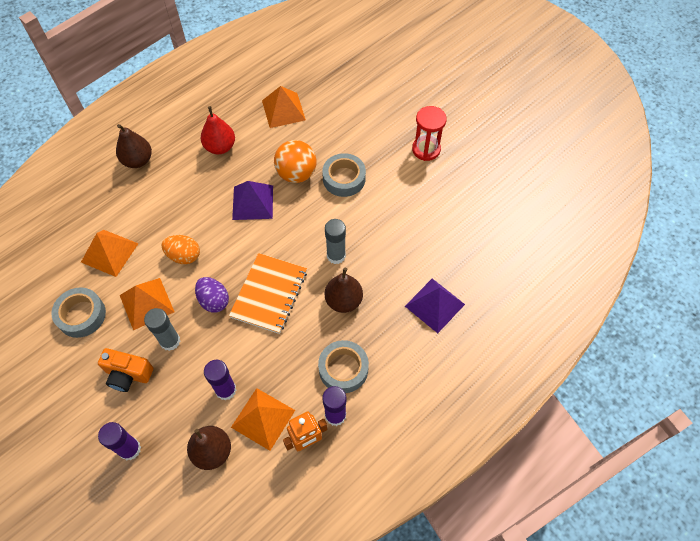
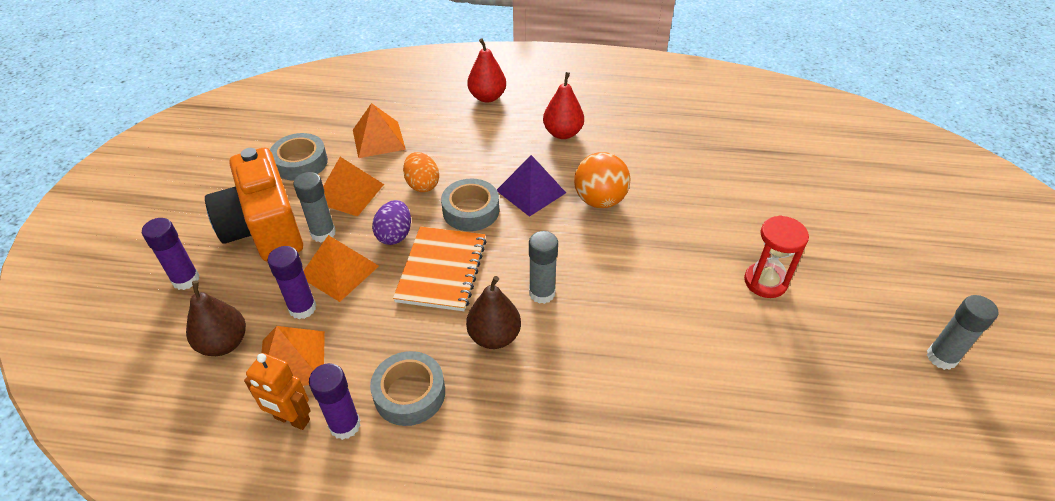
camera: 50 degrees right, 15 degrees down
(128, 374) = (264, 228): orange camera -> orange camera, size x1.87
(138, 160) = (487, 97): brown pear -> red pear
(269, 294) = (442, 270): orange notebook -> orange notebook turned 60 degrees counterclockwise
(283, 110) = (657, 146): orange pyramid -> orange pyramid (339, 271)
(344, 178) = (639, 238): grey tape -> grey tape (471, 211)
(434, 305) = (576, 430): purple pyramid -> none
(528, 123) = (941, 357): none -> grey glue stick

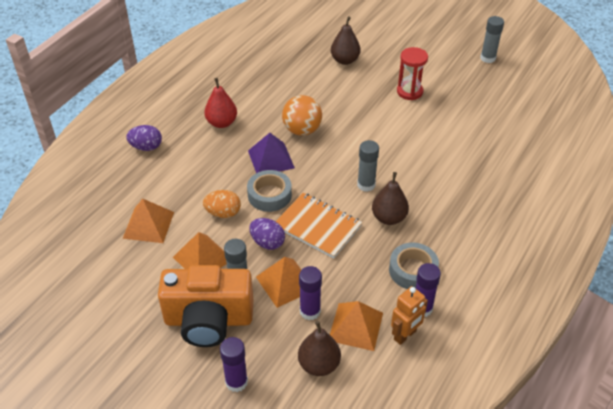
camera: 65 degrees left, 0 degrees up
(300, 163) = (141, 281): grey tape -> none
(487, 97) = (146, 147): red pear -> purple egg
(767, 195) = (345, 60): none -> brown pear

